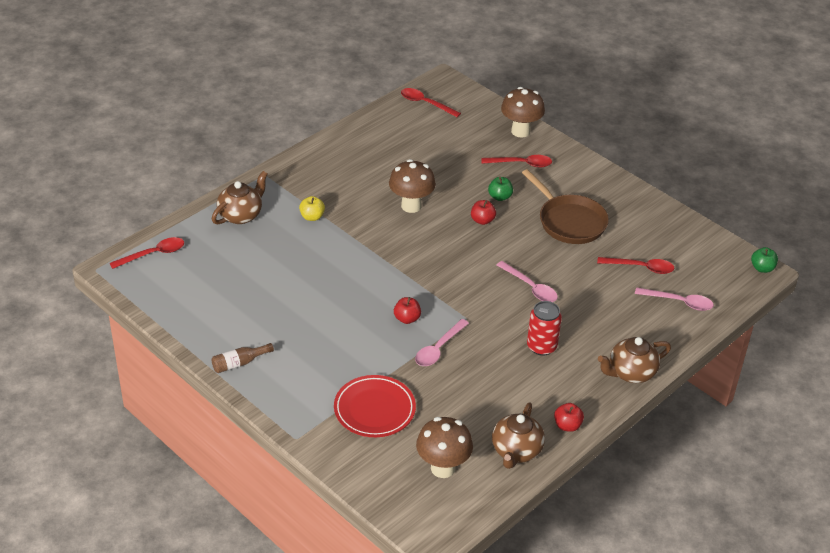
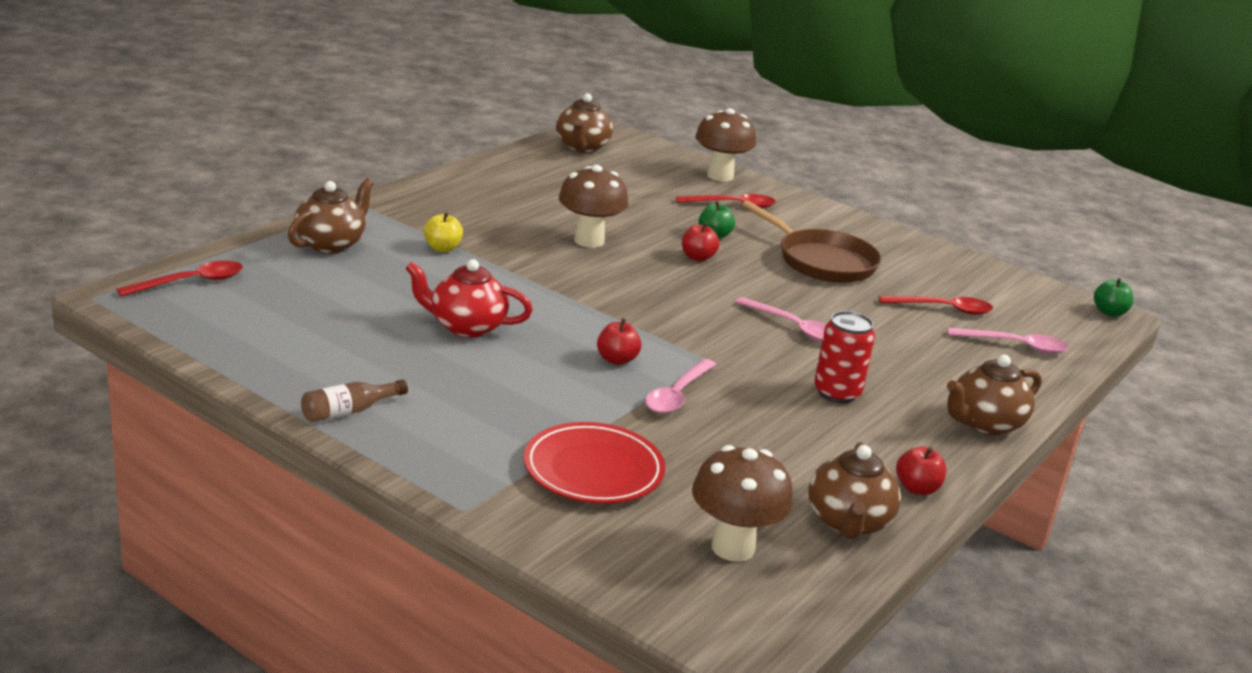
camera: 10 degrees left, 15 degrees down
(317, 291) = (466, 327): none -> red teapot
(426, 103) = (582, 147): red spoon -> brown teapot

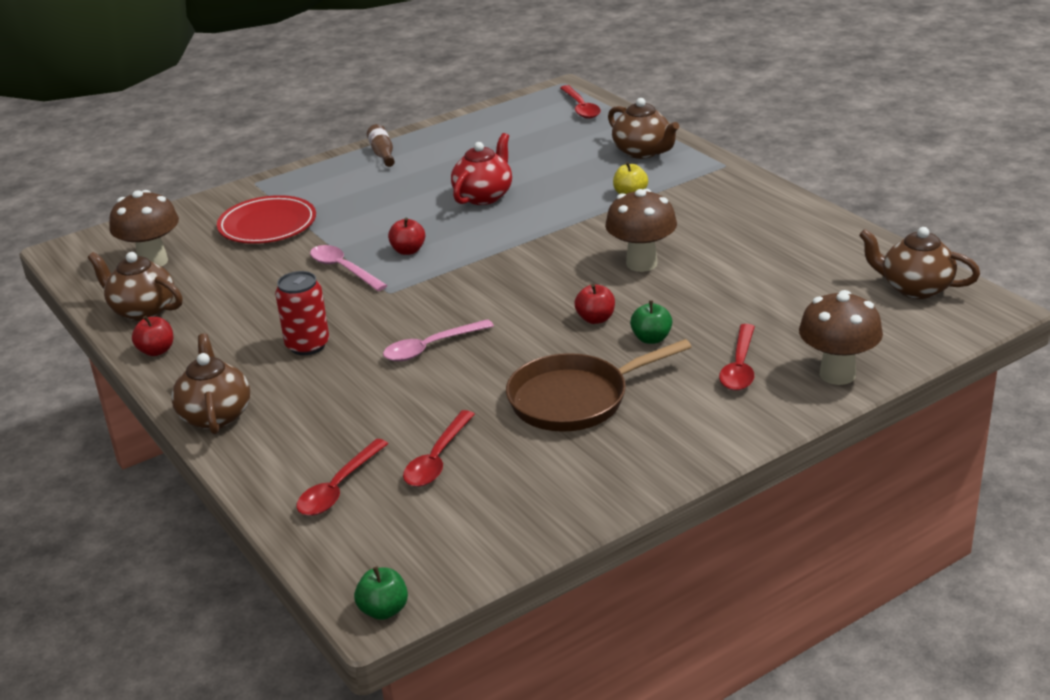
camera: 115 degrees right, 5 degrees up
(1015, 346) = (338, 487): pink spoon -> red spoon

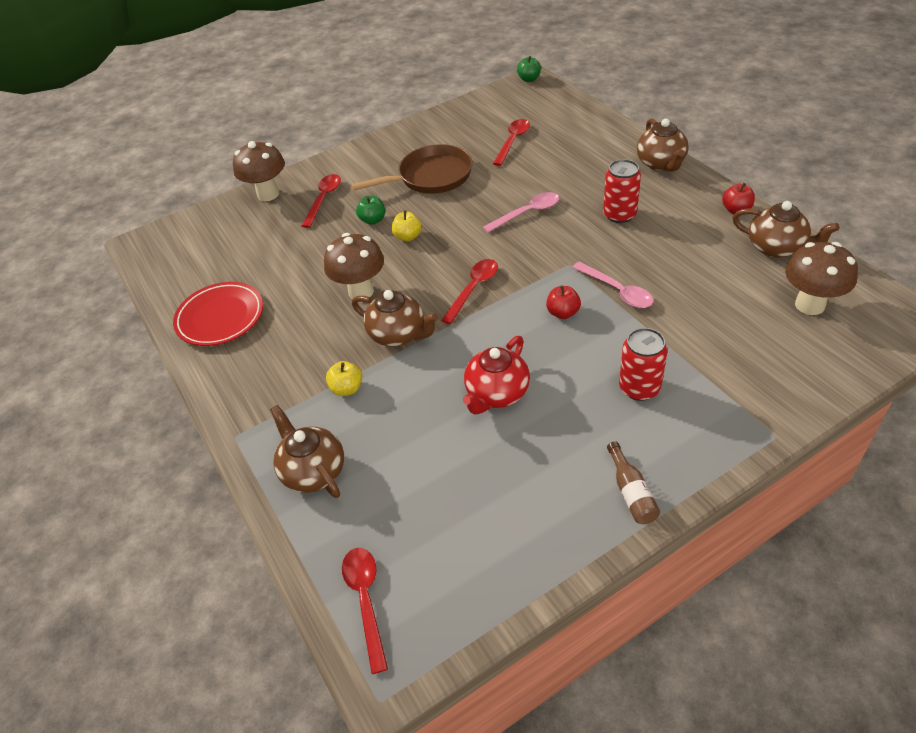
camera: 175 degrees left, 15 degrees up
(267, 225) = (719, 355): red plate -> red plate (220, 317)
(338, 487) = (566, 126): red spoon -> red spoon (473, 289)
(352, 203) = (639, 388): none -> red can
(595, 319) = (408, 237): red apple -> yellow apple
(915, 288) = (174, 262): brown teapot -> brown teapot (398, 334)

